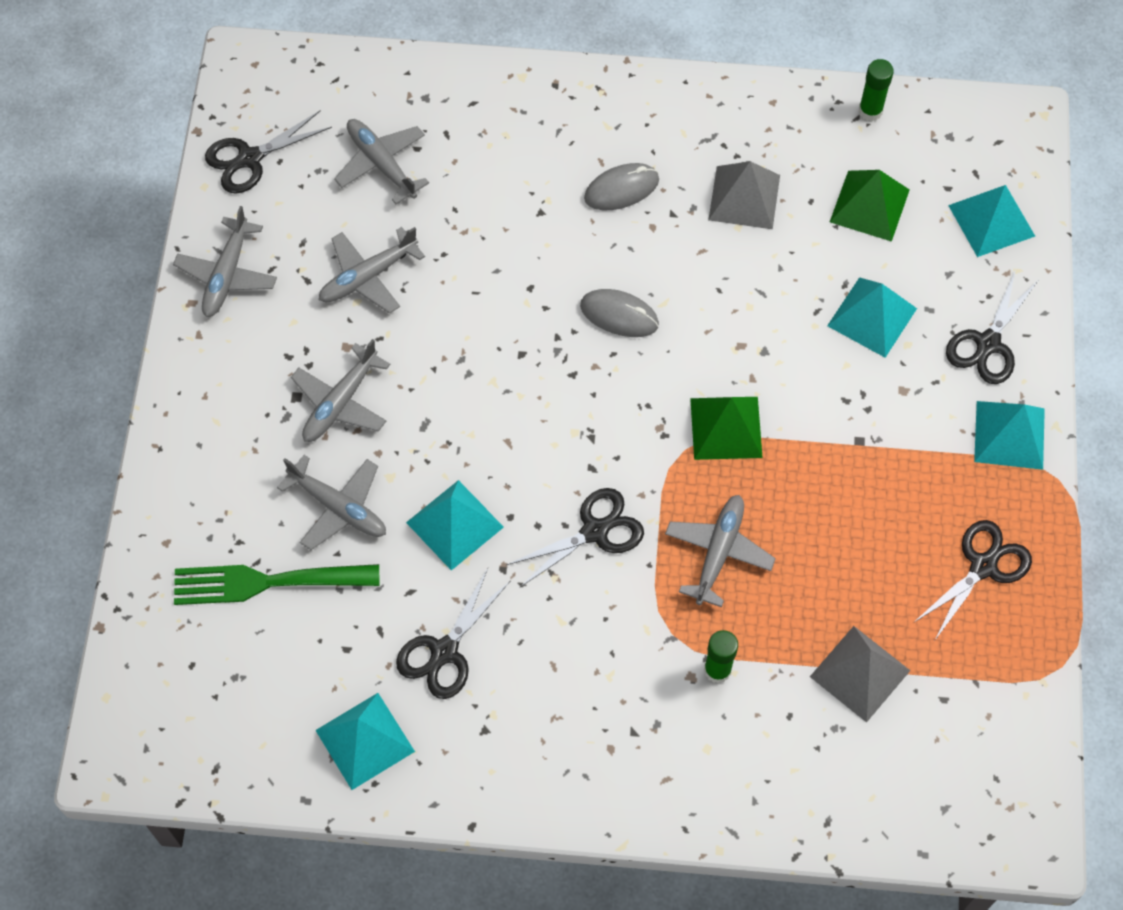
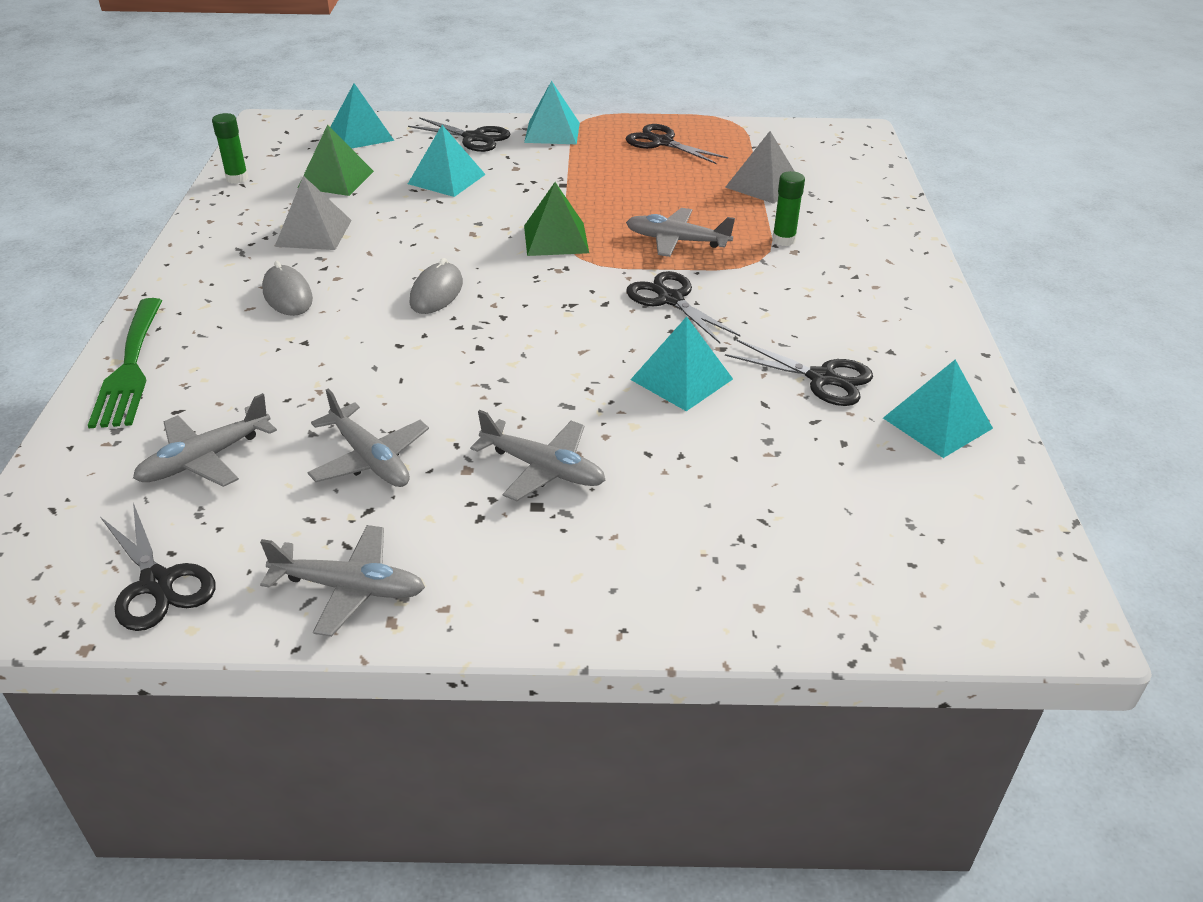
camera: 95 degrees left, 25 degrees down
(266, 582) = (786, 510): green fork -> green fork (130, 367)
(338, 507) = (678, 461): grey plane -> none

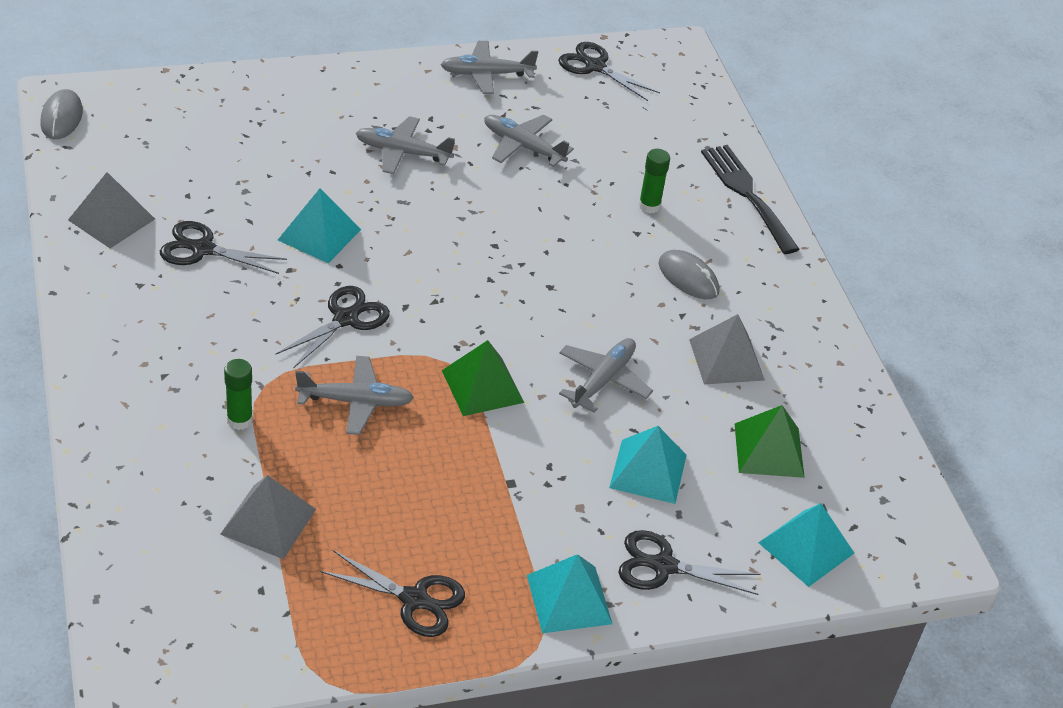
camera: 160 degrees right, 5 degrees up
(130, 367) = (746, 194): green fork -> black fork
(206, 458) = (630, 135): grey plane -> grey plane (603, 380)
(237, 178) = (874, 434): green glue stick -> green glue stick (649, 206)
(436, 293) = (562, 298): grey mouse -> grey mouse (62, 118)
(670, 299) = (345, 318): black scissors -> black scissors turned 90 degrees counterclockwise
(937, 423) = (111, 219): turquoise pyramid -> grey pyramid

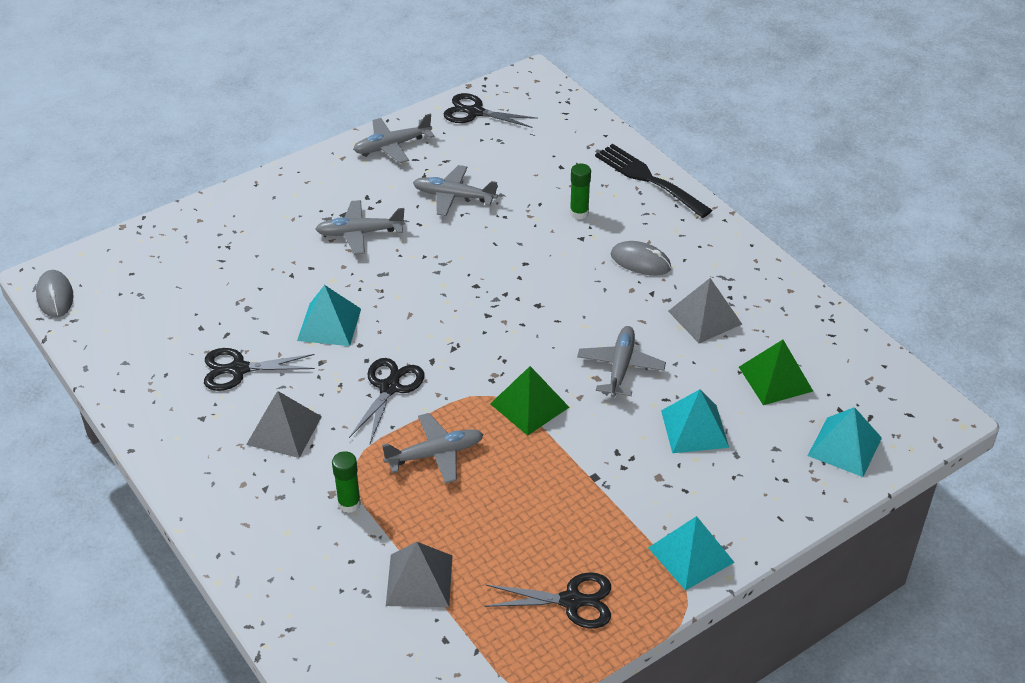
camera: 15 degrees left, 0 degrees up
(111, 219) = (147, 370): grey pyramid -> grey pyramid (284, 430)
(663, 566) = (747, 501): black scissors -> none

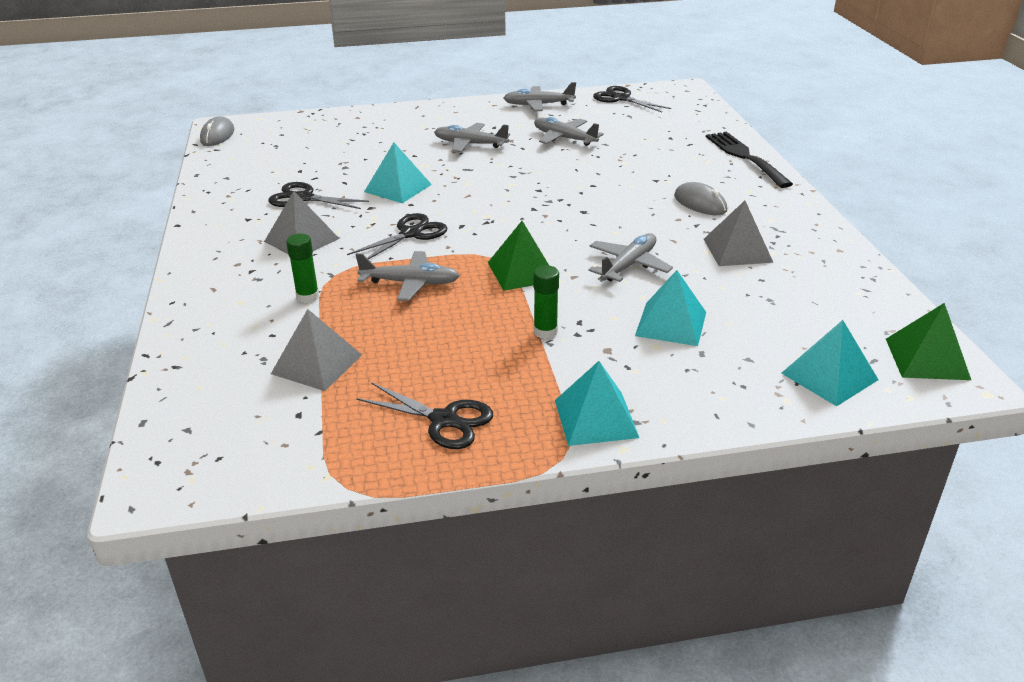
camera: 25 degrees right, 10 degrees down
(579, 213) = (665, 165): green glue stick -> green glue stick (545, 332)
(775, 379) = (783, 307): green pyramid -> green pyramid (927, 359)

